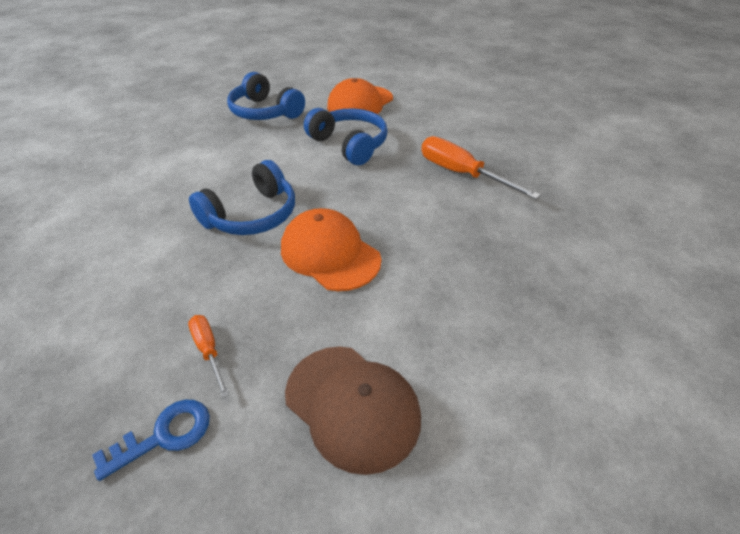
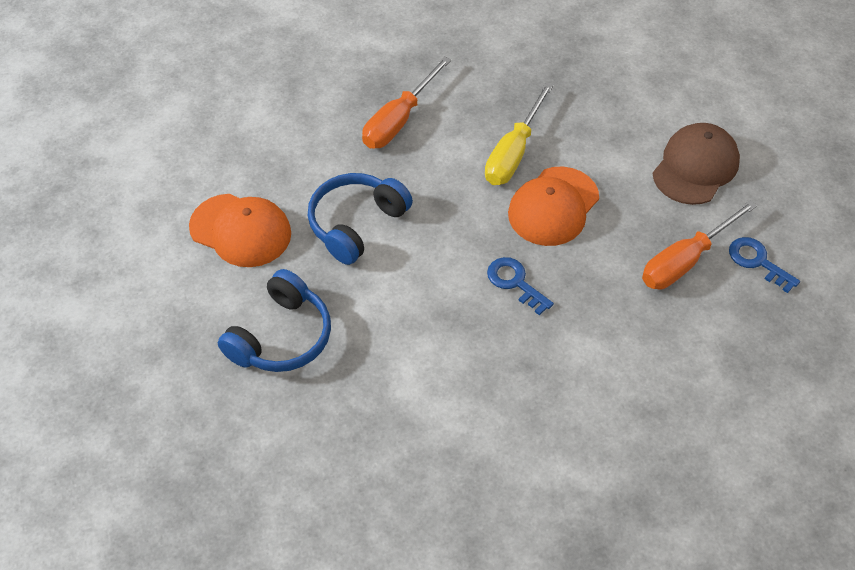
camera: 100 degrees left, 10 degrees up
(208, 351) = (685, 261): orange screwdriver -> orange screwdriver, size x1.88
(252, 215) = (515, 282): blue headphones -> blue key
(410, 237) = (513, 153): none -> yellow screwdriver

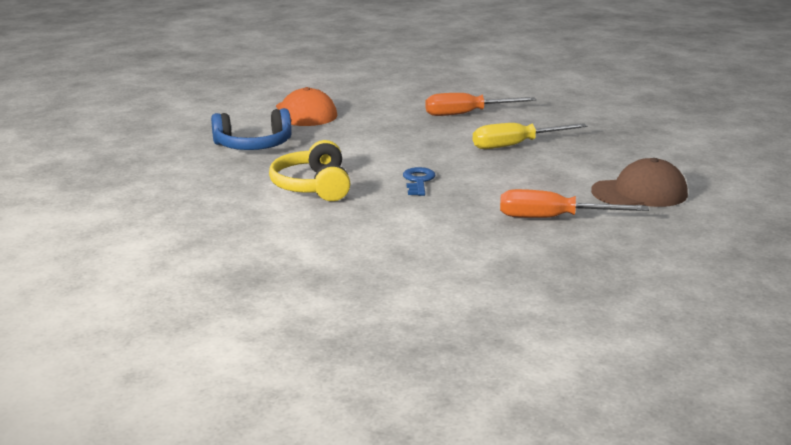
camera: 45 degrees right, 30 degrees down
(356, 224) = (369, 132): blue headphones -> none
(442, 367) = (313, 186): none -> yellow headphones
(553, 206) = (501, 169): orange cap -> none
(757, 262) = (610, 240): blue key -> none

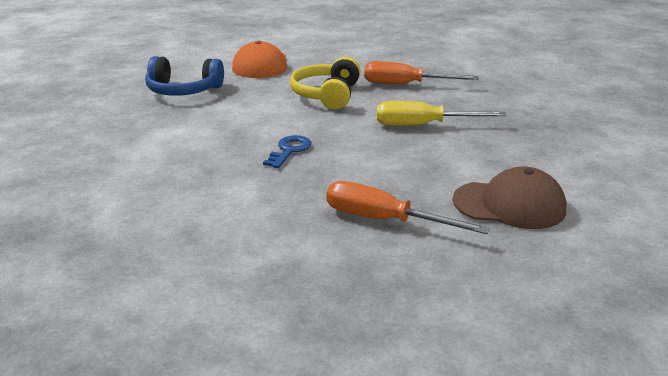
camera: 20 degrees right, 5 degrees up
(313, 186) = (188, 140): yellow headphones -> yellow headphones (327, 95)

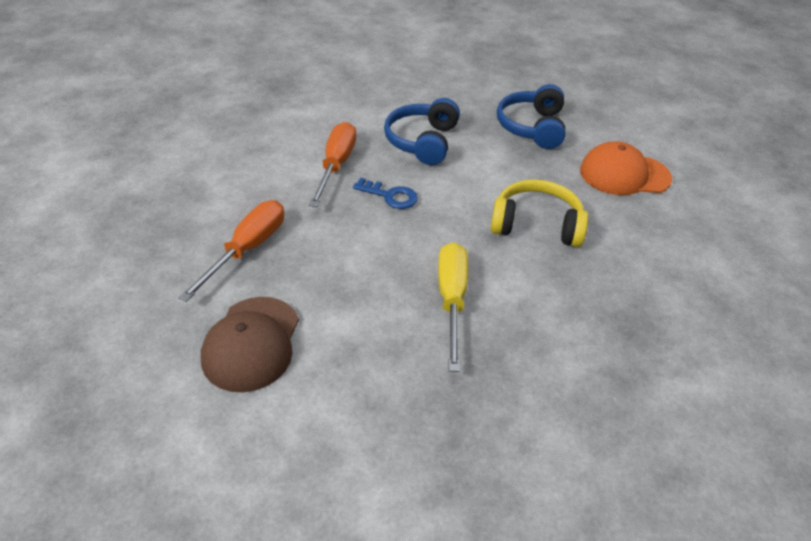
camera: 90 degrees right, 15 degrees up
(196, 136) = (423, 141): none -> blue headphones
(405, 85) = (586, 298): orange screwdriver -> orange screwdriver (336, 165)

